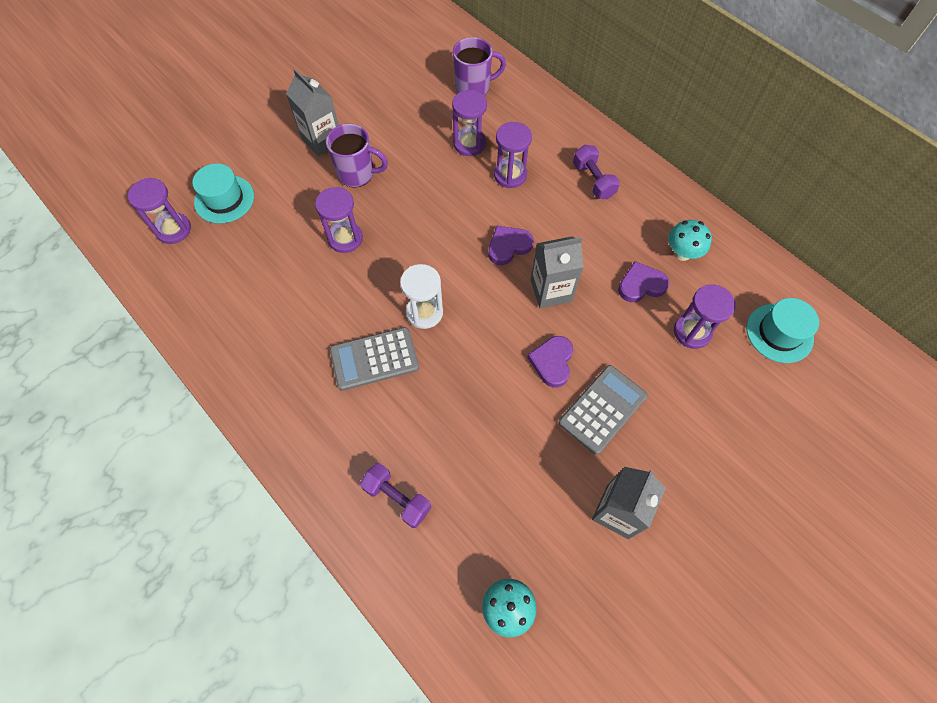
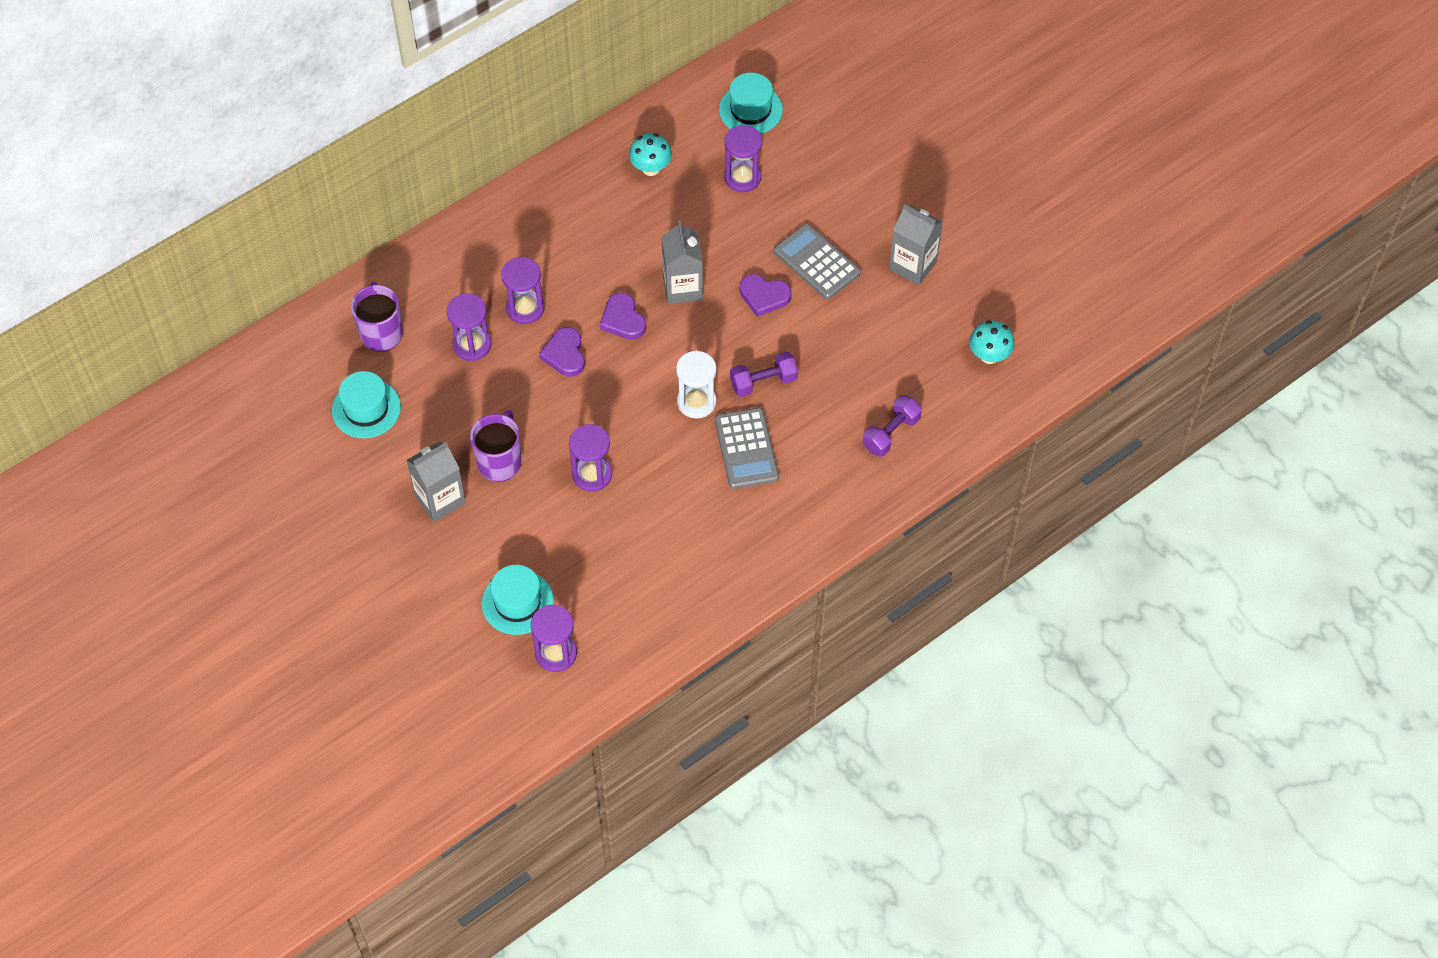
camera: 85 degrees left, 5 degrees down
(403, 87) = (366, 409): none -> turquoise hat
(593, 180) = (545, 231): purple dumbbell -> purple dumbbell (763, 382)
(641, 285) = (684, 209): purple heart -> purple heart (565, 354)

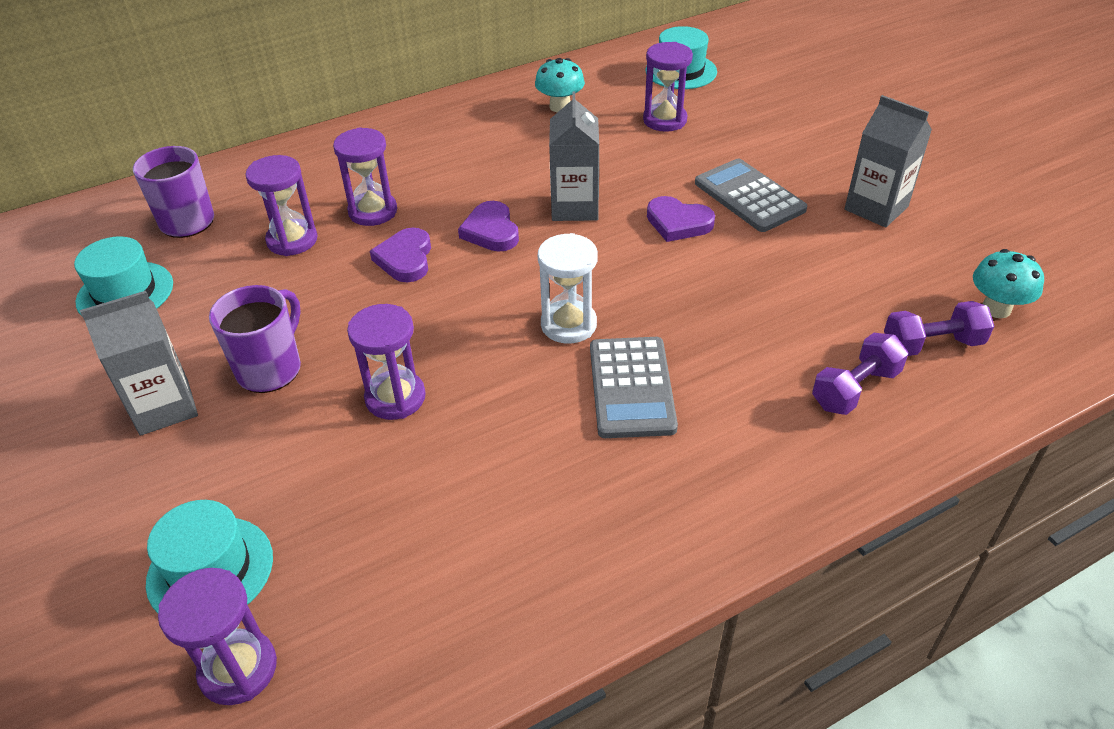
camera: 10 degrees right, 15 degrees down
(763, 382) = (667, 310): purple dumbbell -> purple dumbbell (932, 345)

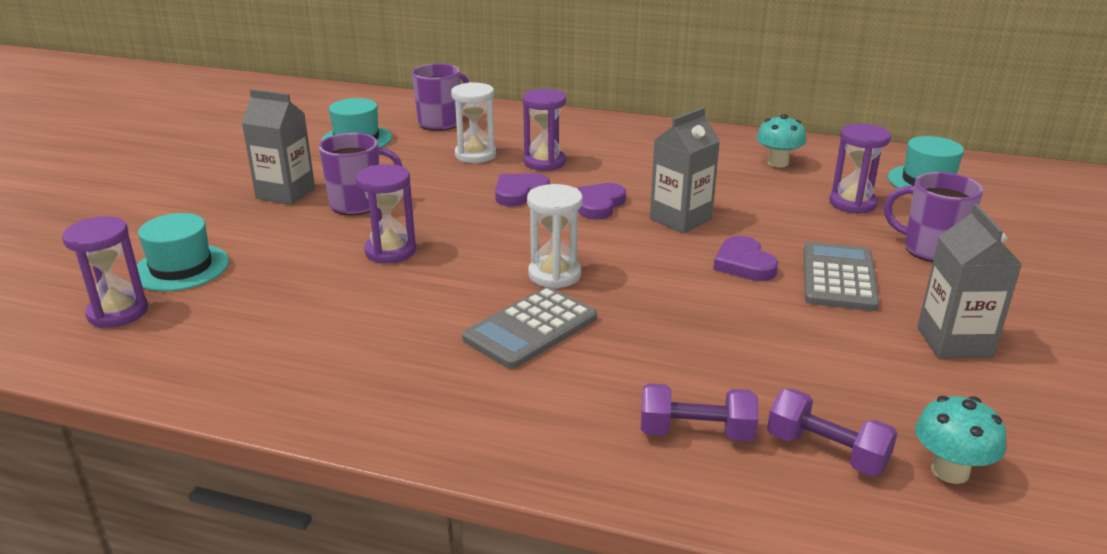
camera: 45 degrees right, 15 degrees down
(292, 240) = (475, 155): purple hourglass -> white hourglass
(764, 136) = (930, 250): none -> purple mug

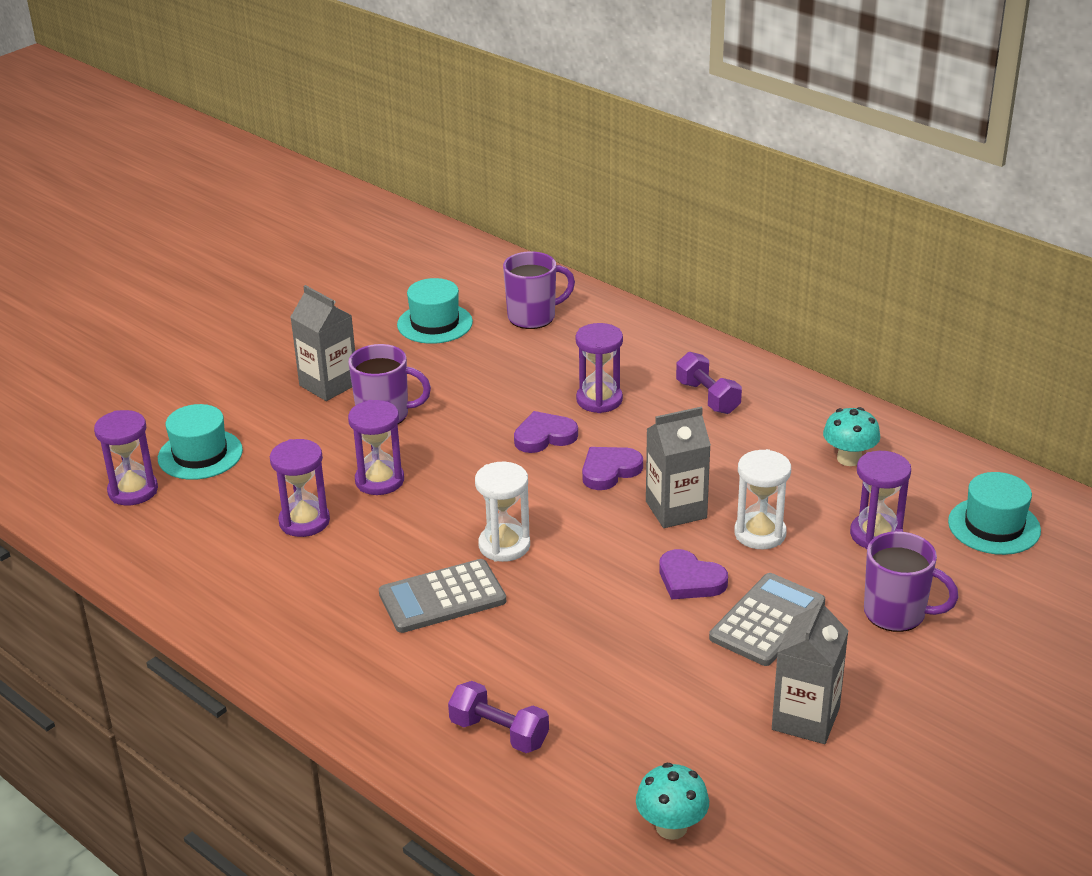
camera: 25 degrees right, 5 degrees up
(335, 298) = (304, 521): none -> purple hourglass
(475, 155) = (537, 373): white hourglass -> white hourglass (760, 533)
(744, 264) = (690, 580): purple heart -> purple heart turned 60 degrees counterclockwise
(826, 452) = (587, 781): purple dumbbell -> purple dumbbell (707, 397)
(930, 250) = (896, 614): purple mug -> purple mug turned 150 degrees clockwise

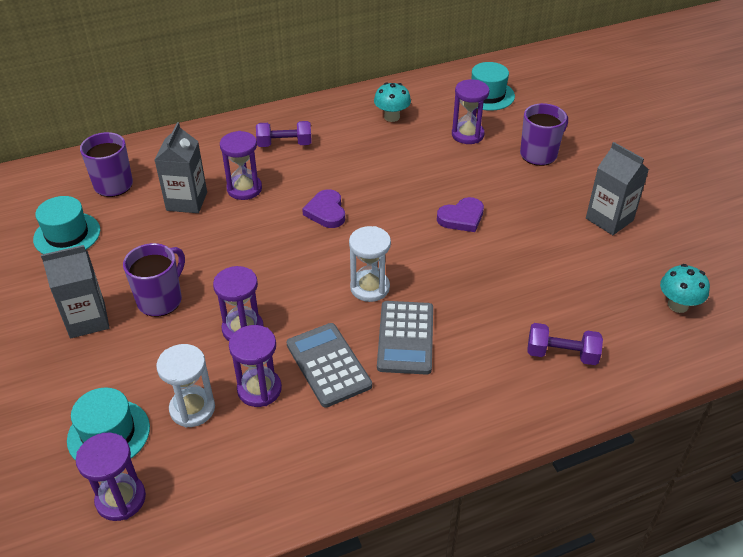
camera: 65 degrees left, 10 degrees up
(499, 733) = (561, 354): purple dumbbell -> purple dumbbell turned 45 degrees clockwise
(544, 436) = (263, 227): purple heart -> none
(676, 510) = (389, 198): grey carton -> grey carton (187, 201)
(760, 533) = (436, 175): white hourglass -> white hourglass (192, 409)
(767, 620) = (518, 201): grey calculator -> grey calculator (328, 365)

